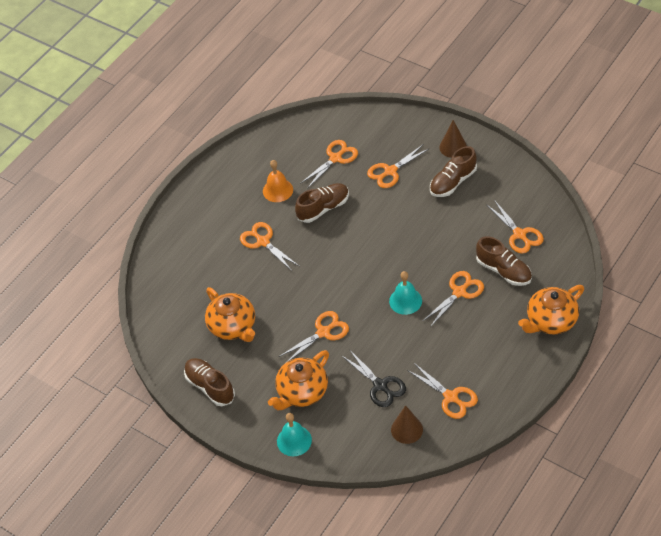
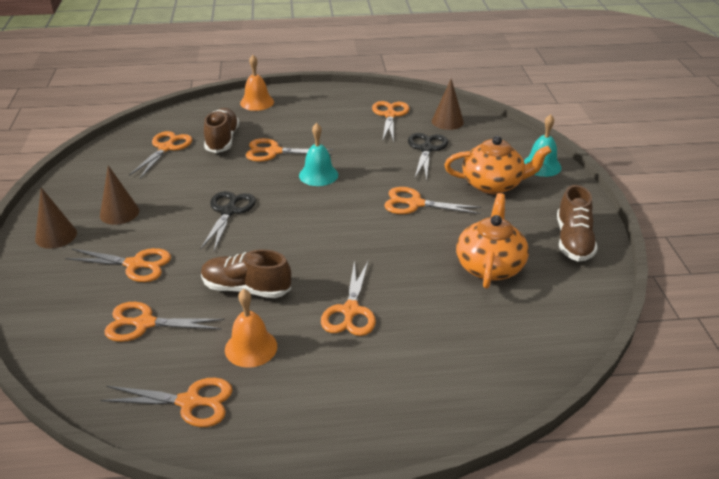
camera: 135 degrees left, 15 degrees down
(266, 155) = (190, 402): none -> orange scissors
(405, 233) = (229, 211): none -> black scissors
(453, 182) = (119, 213): brown shoe -> brown cone
(550, 321) = (257, 102): orange teapot -> orange bell

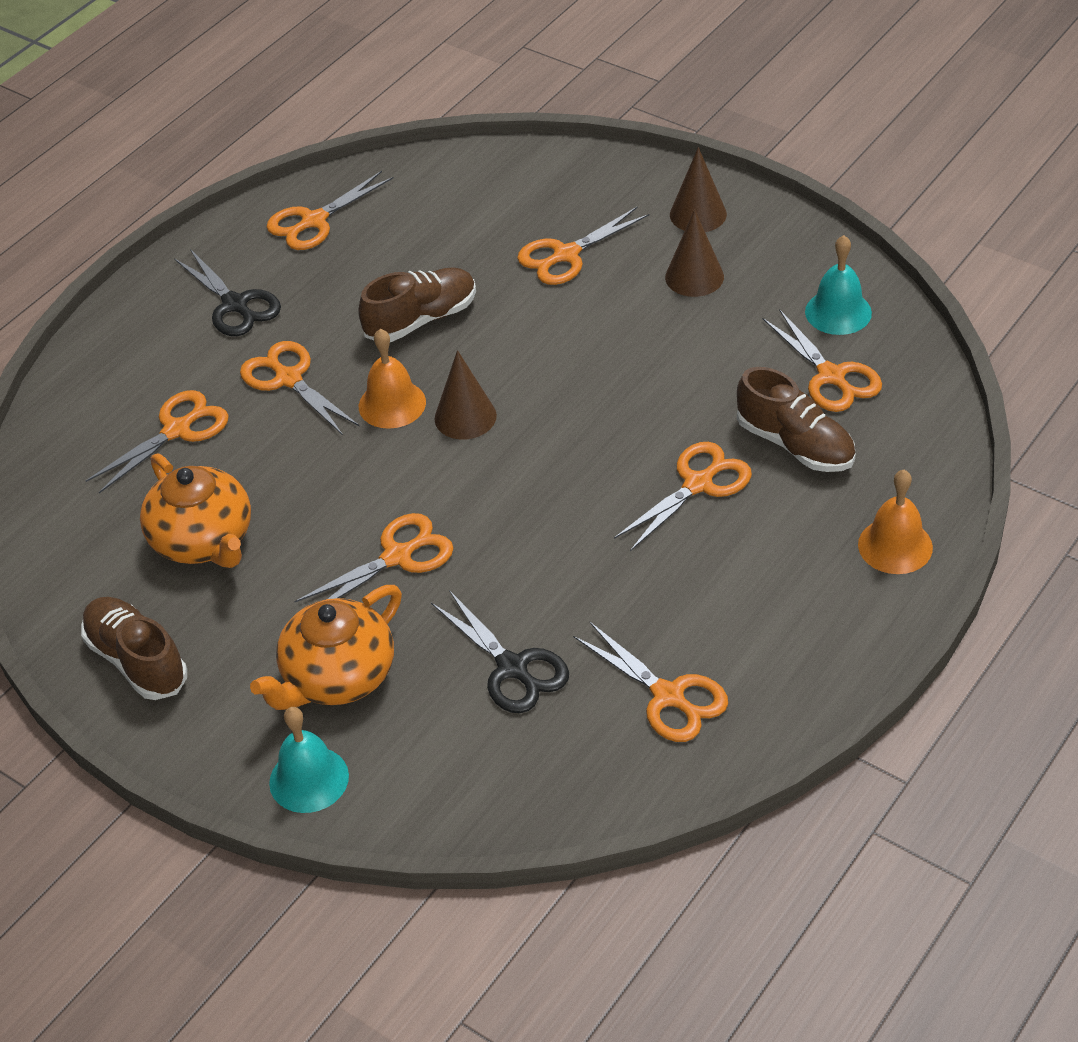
camera: 135 degrees right, 10 degrees up
(144, 323) = (455, 230): orange scissors -> orange scissors (177, 430)
(229, 211) = (589, 370): black scissors -> black scissors (235, 305)
(251, 347) = (330, 285): orange bell -> orange bell (392, 404)
(318, 175) = (580, 498): turquoise bell -> turquoise bell (838, 312)
(447, 121) = (565, 762): brown cone -> brown cone (465, 417)

